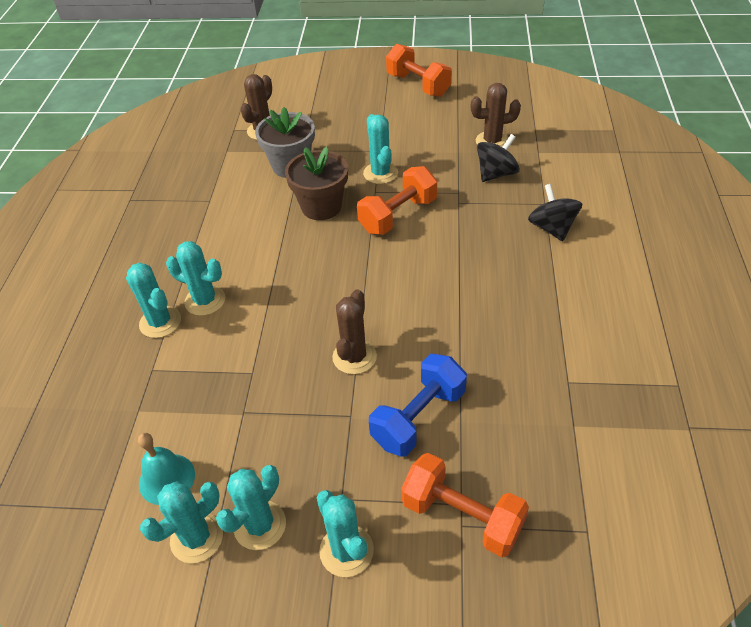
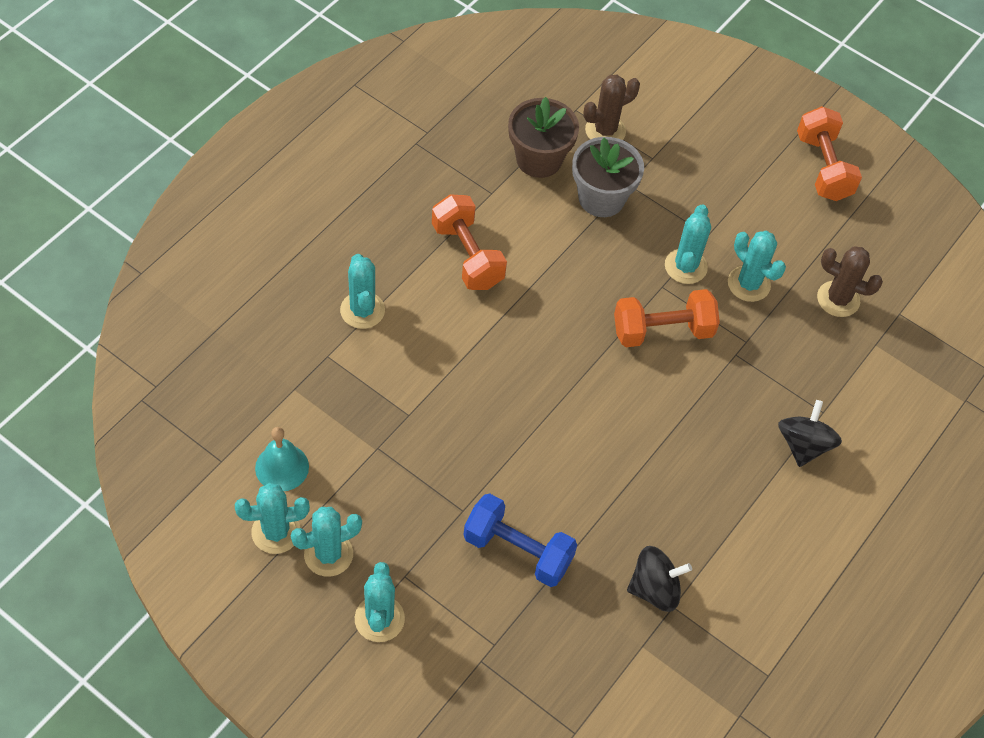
camera: 25 degrees right, 10 degrees up
(205, 300) = (415, 312): turquoise cactus -> turquoise cactus (748, 284)
(321, 206) = (595, 271): brown flower pot -> brown flower pot (539, 159)
(354, 357) = (506, 458): brown cactus -> none
(418, 417) = (517, 551): blue dumbbell -> blue dumbbell turned 45 degrees clockwise
(462, 516) = (487, 654): orange dumbbell -> orange dumbbell (467, 255)
(496, 174) = (805, 344): black spinning top -> black spinning top (654, 589)

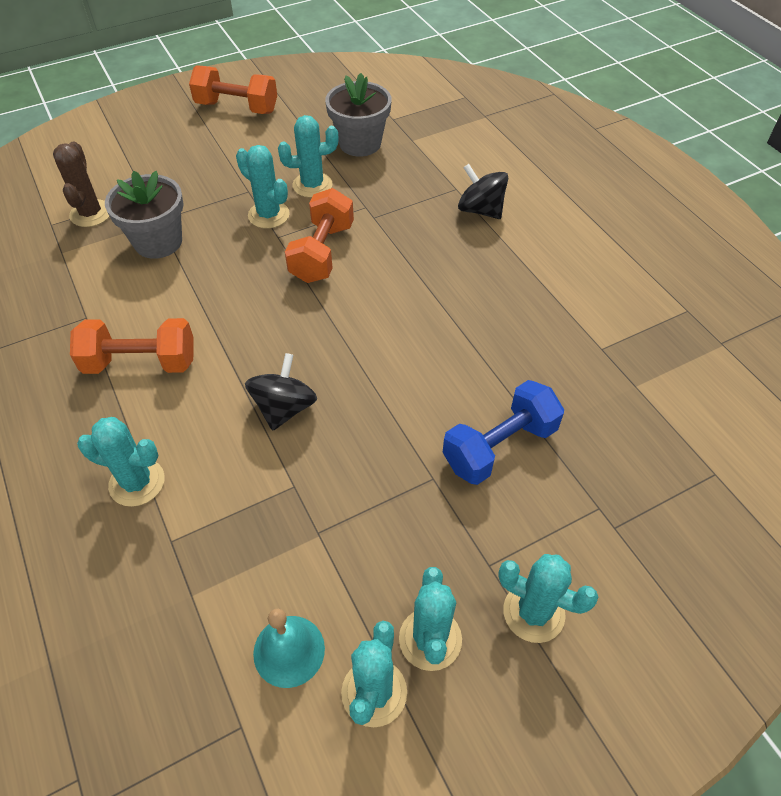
camera: 60 degrees left, 5 degrees down
(539, 159) = (80, 269): brown flower pot -> none
(654, 589) = (580, 355): black spinning top -> black spinning top (284, 408)
(838, 299) = (360, 143): brown cactus -> grey flower pot

